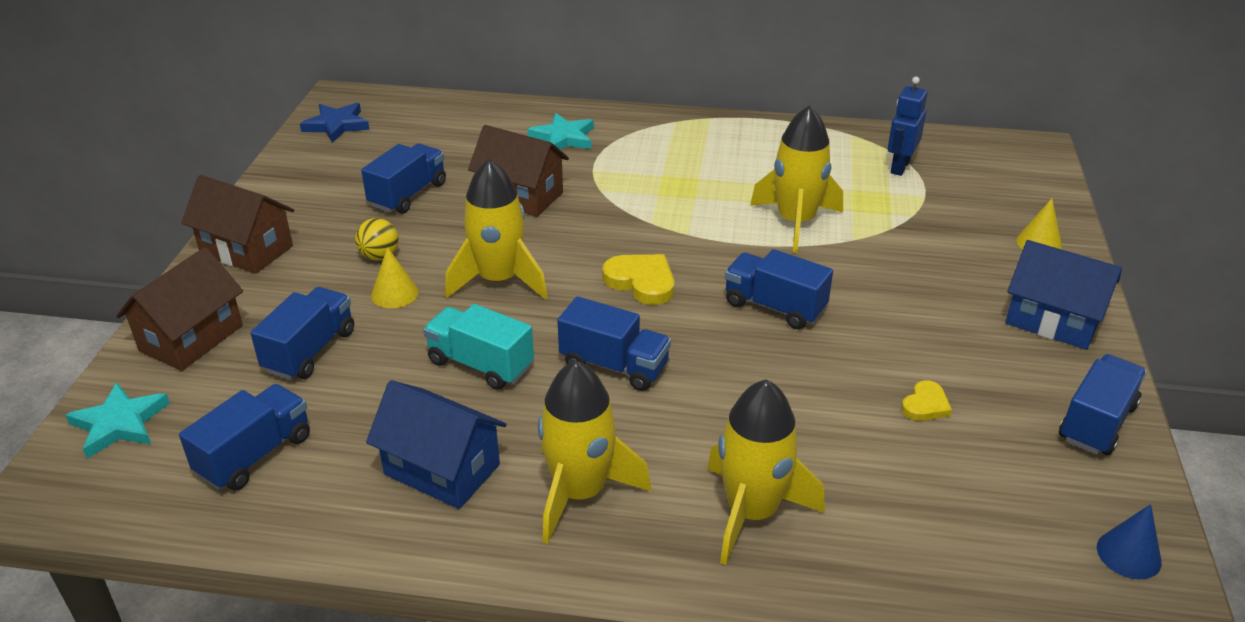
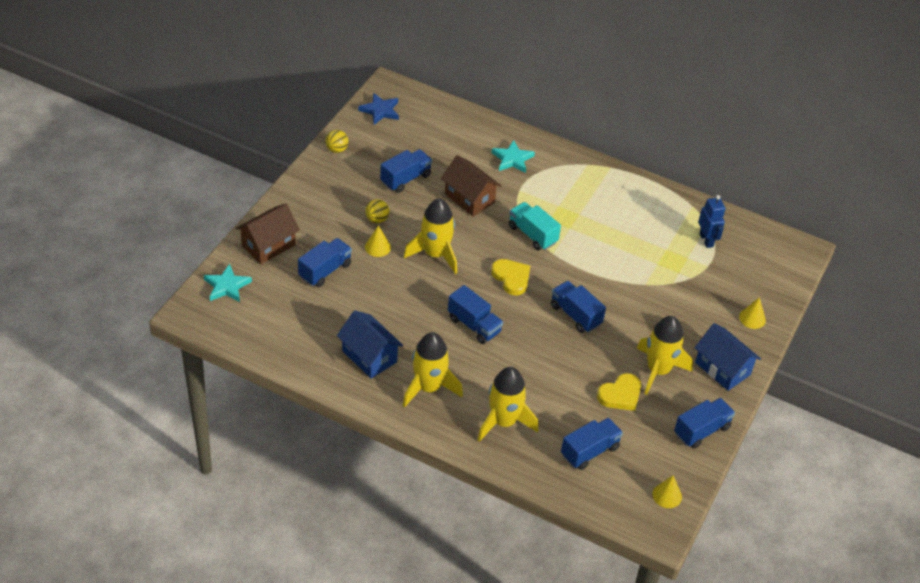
camera: 15 degrees right, 10 degrees up
(246, 250) = (307, 194): brown house -> none
(255, 455) = (285, 322): blue truck -> blue truck (589, 451)
(281, 183) = (337, 149): none -> yellow ball
(480, 365) = (407, 304): turquoise truck -> turquoise truck (532, 234)
(795, 222) = (619, 262): yellow rocket -> yellow rocket (658, 370)
(899, 167) = (706, 240): blue robot -> blue robot turned 120 degrees clockwise
(925, 405) = (620, 395): yellow heart -> yellow heart, size x1.65
(1128, 554) = (667, 495): blue cone -> yellow cone

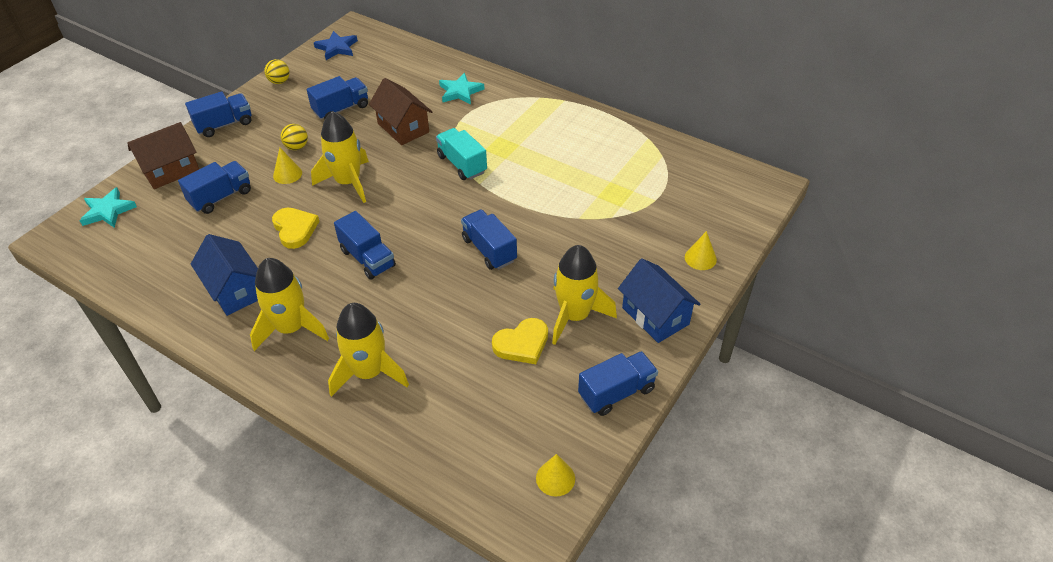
camera: 10 degrees right, 0 degrees up
(511, 278) = (426, 208): yellow heart -> yellow heart (295, 229)
(589, 451) = (467, 414): blue truck -> blue truck (224, 124)
(706, 240) = (658, 173): blue robot -> none

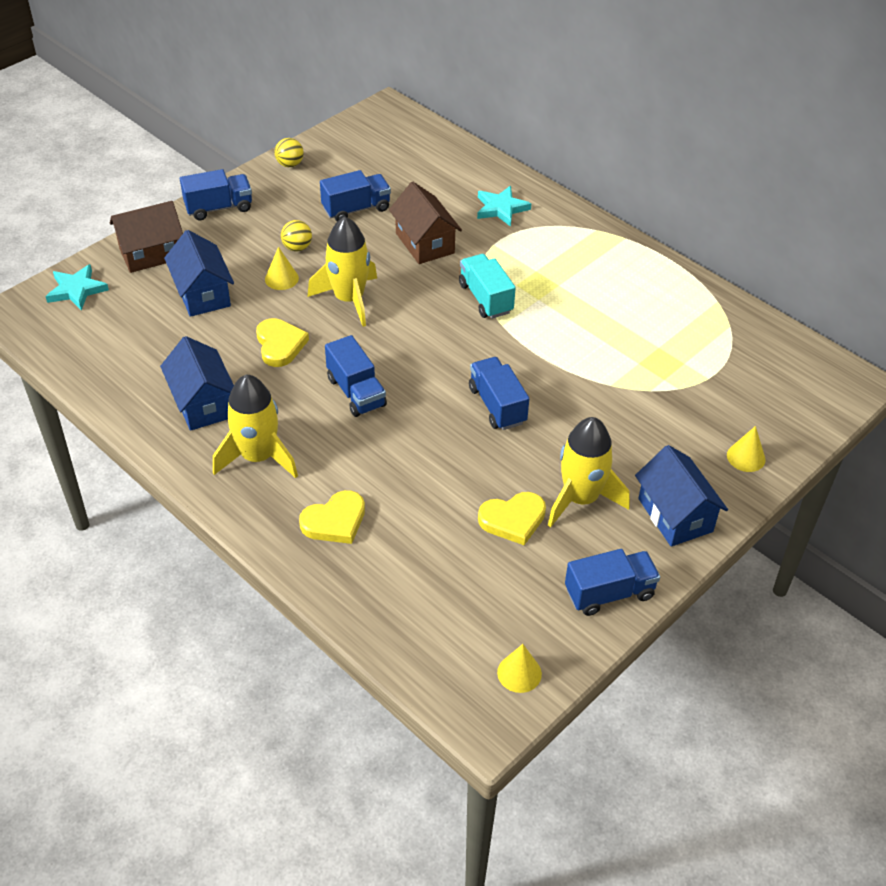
camera: 10 degrees right, 0 degrees up
(221, 197) = (203, 294): blue truck -> blue house
(337, 48) = (364, 131): blue star -> none
(368, 373) = (335, 521): yellow rocket -> yellow heart

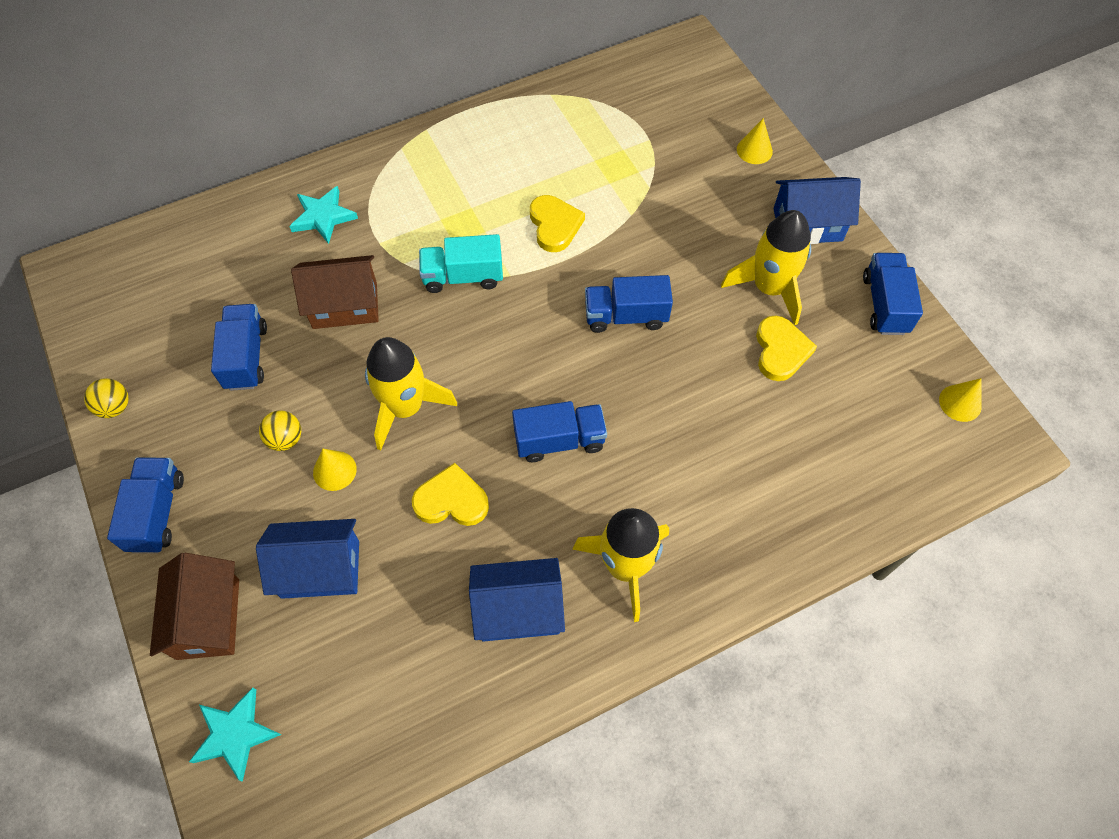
camera: 70 degrees left, 15 degrees up
(335, 521) = (741, 510): yellow heart -> yellow heart (554, 225)

